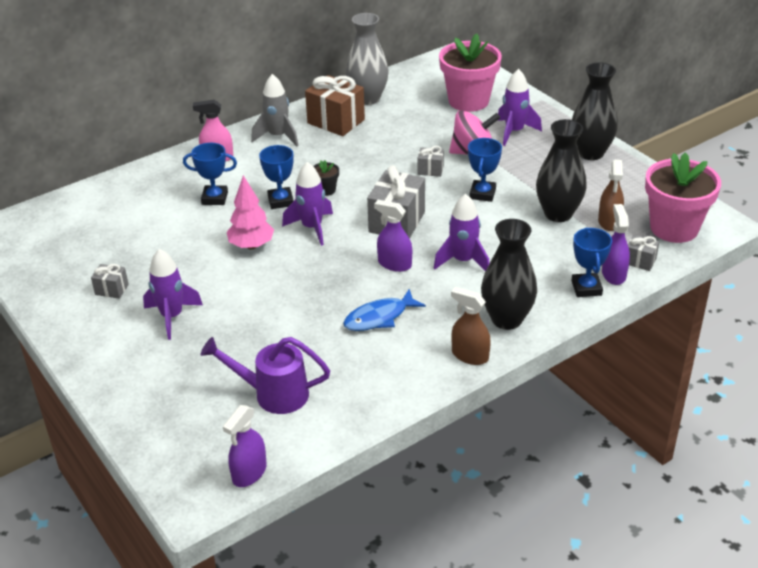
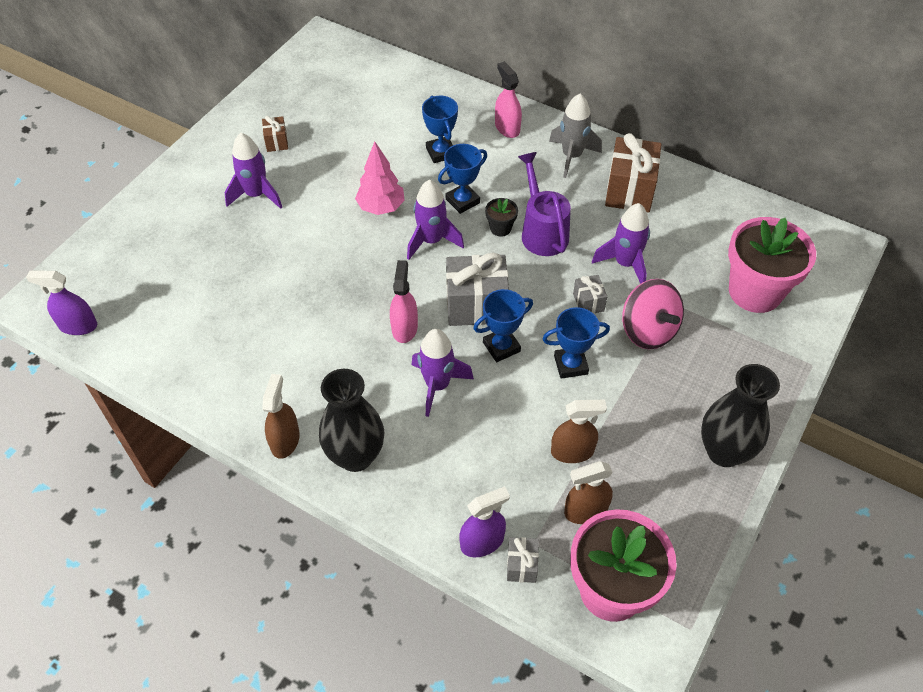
camera: 65 degrees right, 15 degrees up
(111, 289) = (276, 142): grey gift -> brown gift
(273, 394) = (179, 304): purple watering can -> purple watering can (542, 231)
(368, 98) = (693, 200): grey vase -> none
(379, 317) = (315, 345): blue fish -> none
(394, 264) = (404, 328): purple spray bottle -> pink spray bottle
(514, 132) = (718, 357): purple rocket -> purple rocket (625, 264)
(558, 214) = (572, 451): black vase -> brown spray bottle
(586, 288) = (443, 520): blue trophy -> blue trophy (501, 347)

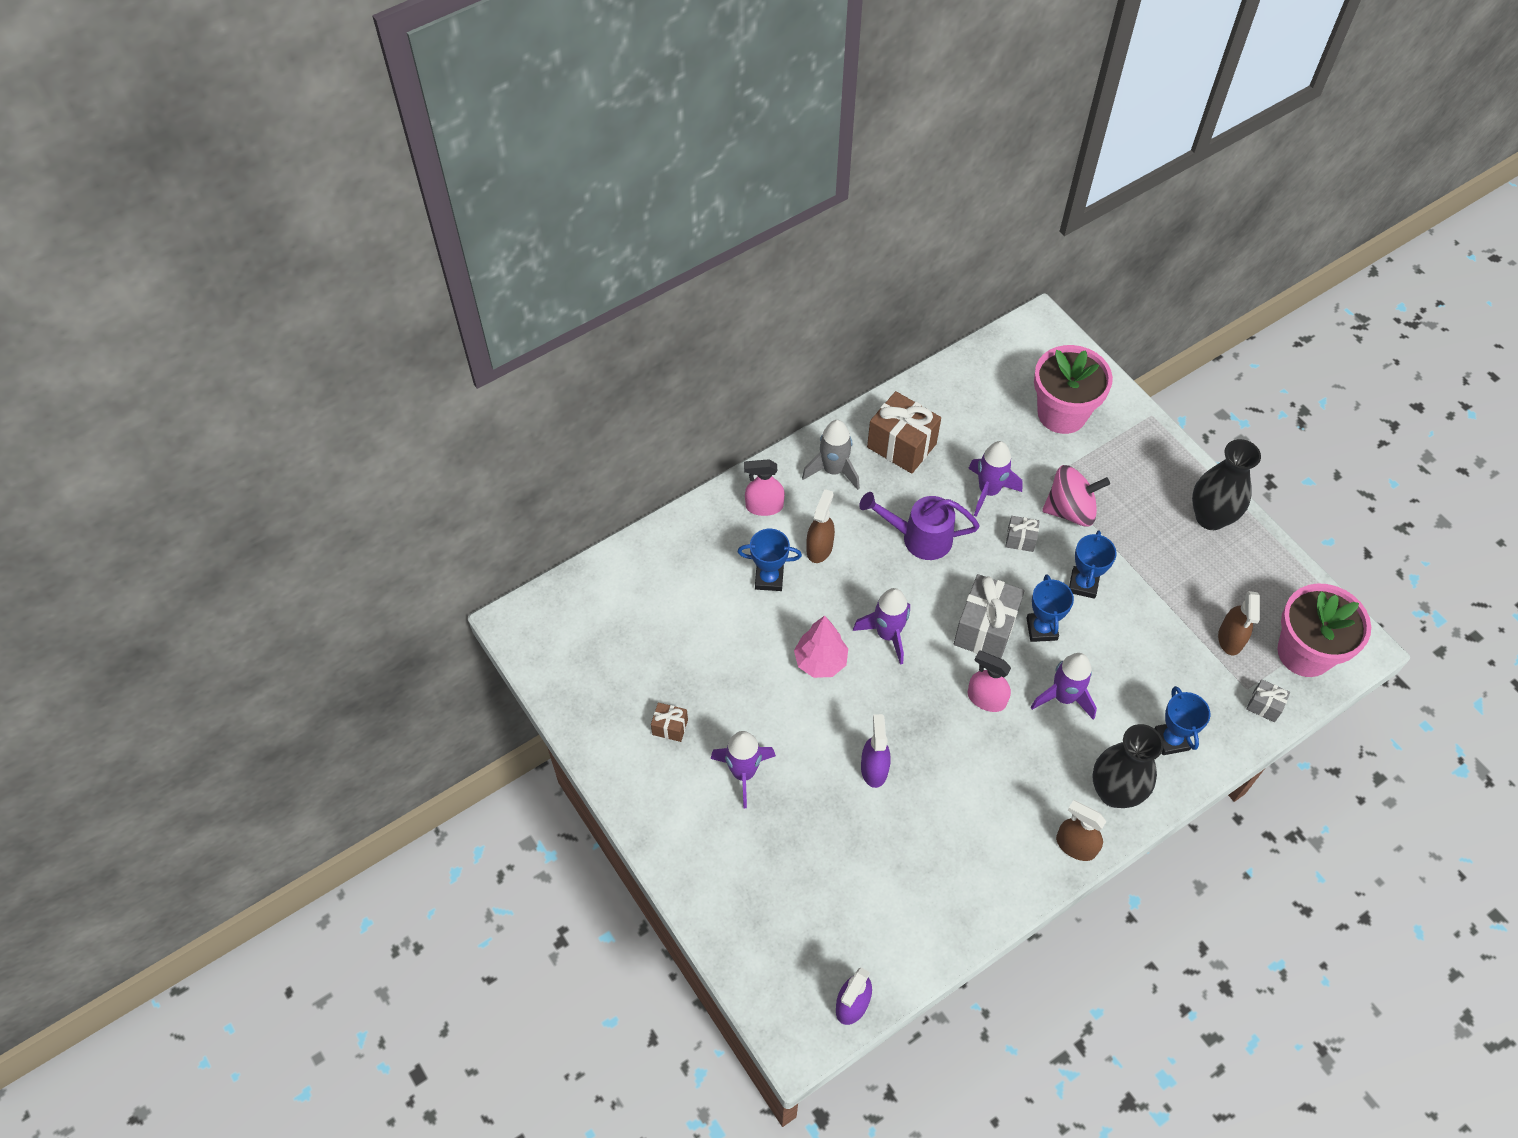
camera: 65 degrees left, 5 degrees up
(462, 201) = (847, 587): blue trophy -> blue trophy (1171, 740)
(482, 542) = (1234, 726): purple spray bottle -> purple spray bottle (874, 768)
(500, 228) = (898, 570): black flower pot -> none
(572, 451) = (1171, 623): brown spray bottle -> brown spray bottle (819, 548)

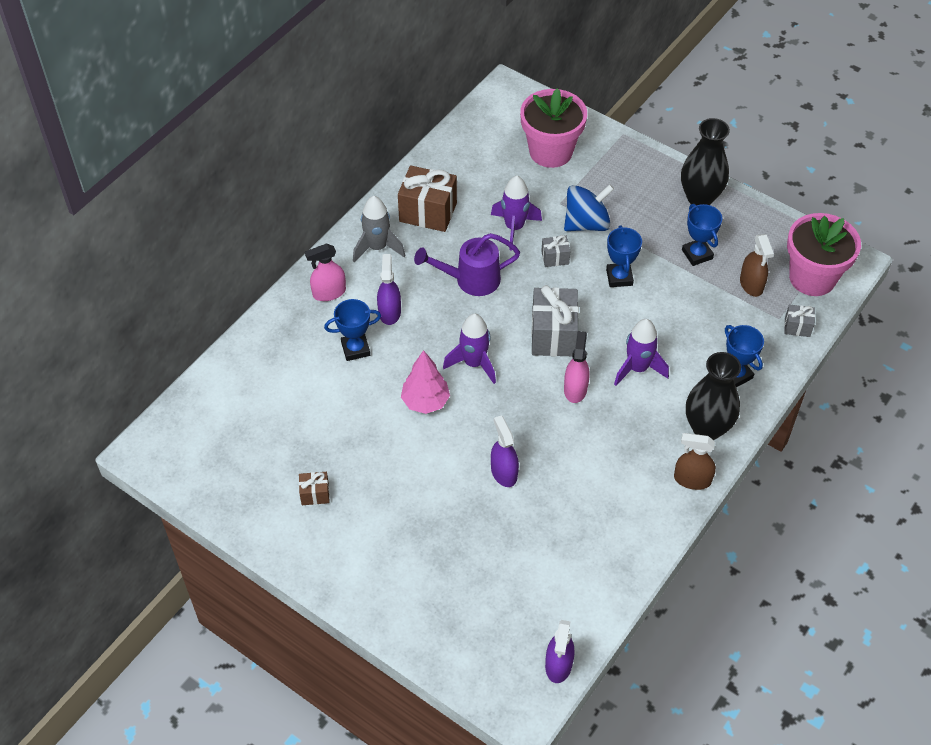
camera: 20 degrees left, 5 degrees down
(743, 773) = (394, 511): purple rocket -> none
(819, 548) = (389, 312): brown spray bottle -> purple spray bottle
(986, 699) = (575, 389): pink spray bottle -> pink spray bottle turned 90 degrees clockwise
(1041, 629) = (599, 321): blue trophy -> blue trophy (697, 254)
(1070, 510) = (586, 223): pink spinning top -> blue spinning top

